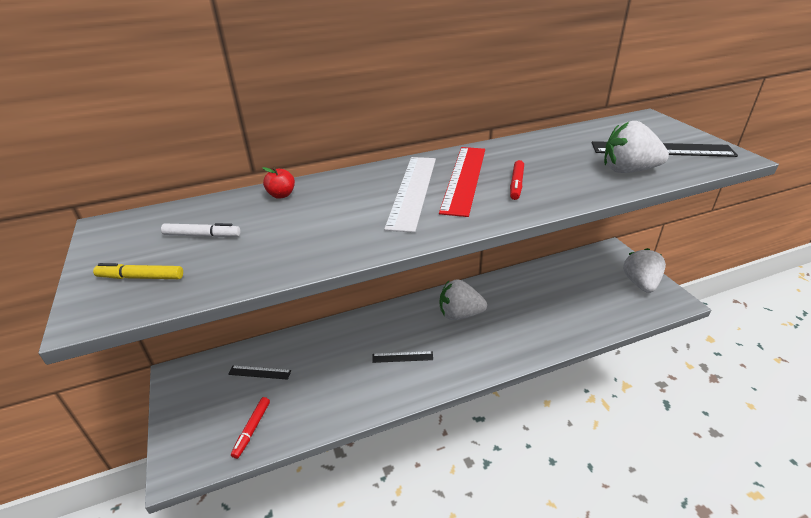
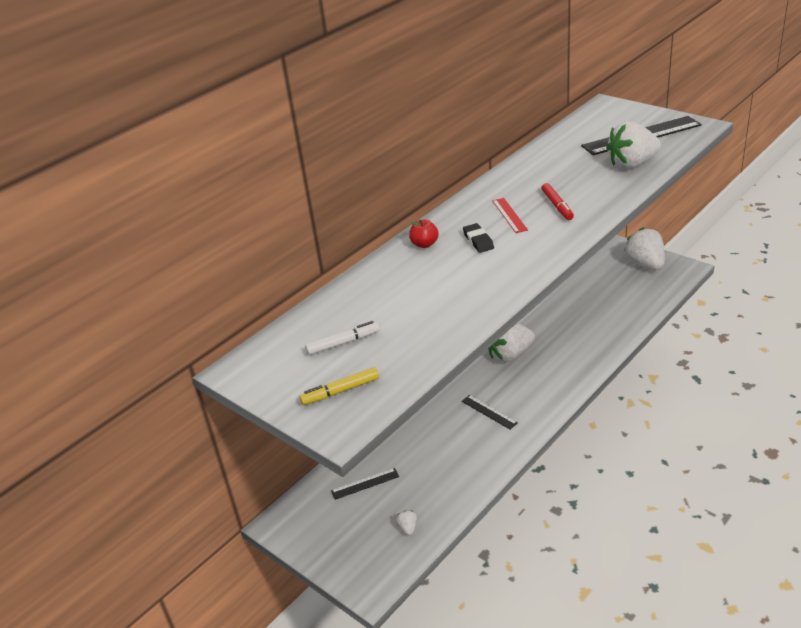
camera: 25 degrees left, 0 degrees up
(252, 429) = (407, 528): red marker -> white strawberry
(281, 195) = (365, 285): red apple -> red apple (424, 244)
(402, 357) = (489, 412): black ruler -> black ruler turned 75 degrees clockwise
(412, 191) = (478, 241): white ruler -> black eraser
(464, 179) = (509, 215): red ruler -> red ruler, size x0.49

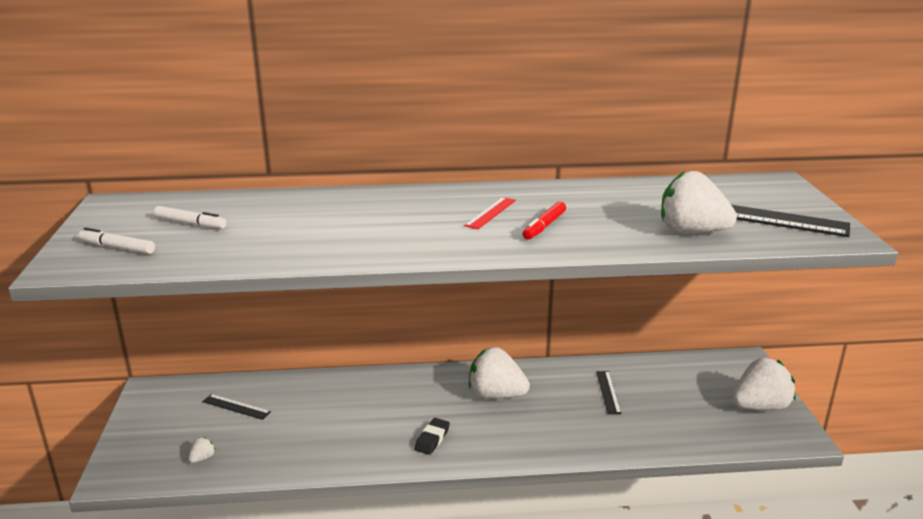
camera: 40 degrees right, 10 degrees down
(340, 391) = (117, 247): yellow marker -> white marker
(424, 244) = (385, 198): red apple -> none
(478, 241) = (424, 216): black eraser -> black eraser (432, 439)
(489, 412) = (402, 424): black ruler -> black ruler (608, 392)
(645, 264) = (760, 406): white strawberry -> white strawberry turned 45 degrees clockwise

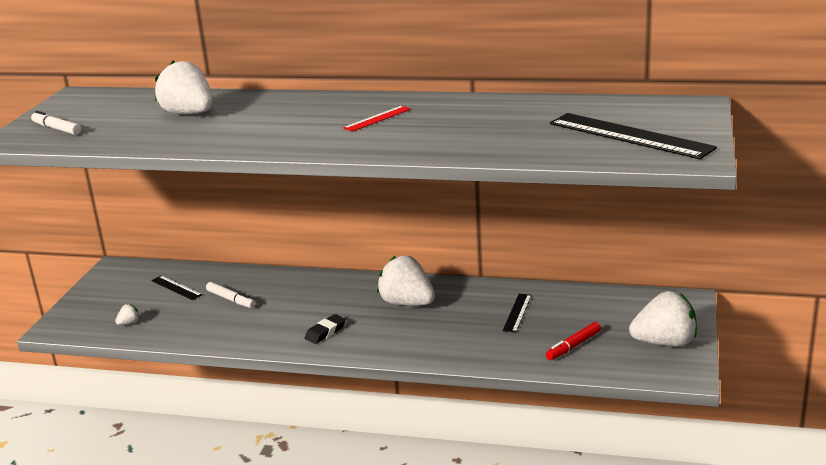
camera: 20 degrees right, 0 degrees up
(190, 223) = (123, 114): white marker -> white marker (231, 299)
(544, 226) = (413, 132): red marker -> red marker (573, 346)
(691, 231) = (546, 145): white strawberry -> white strawberry (189, 114)

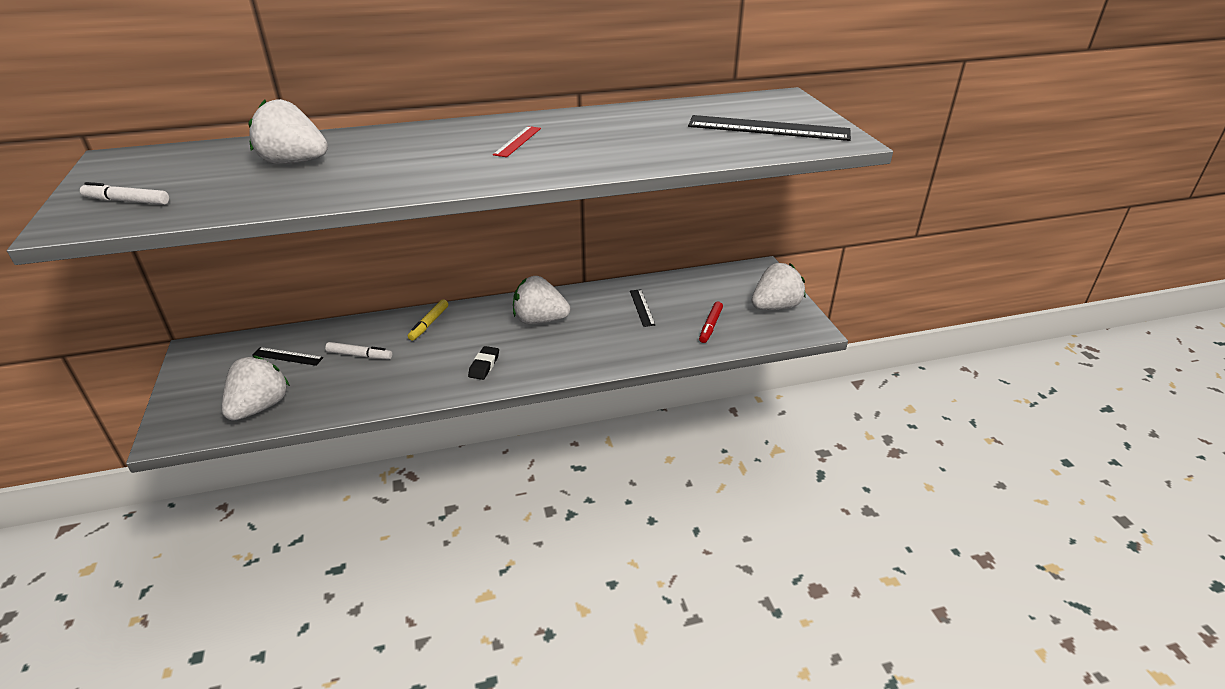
camera: 30 degrees left, 10 degrees up
(129, 323) = (260, 407): white strawberry -> white strawberry, size x2.48
(307, 285) = (429, 324): none -> yellow marker

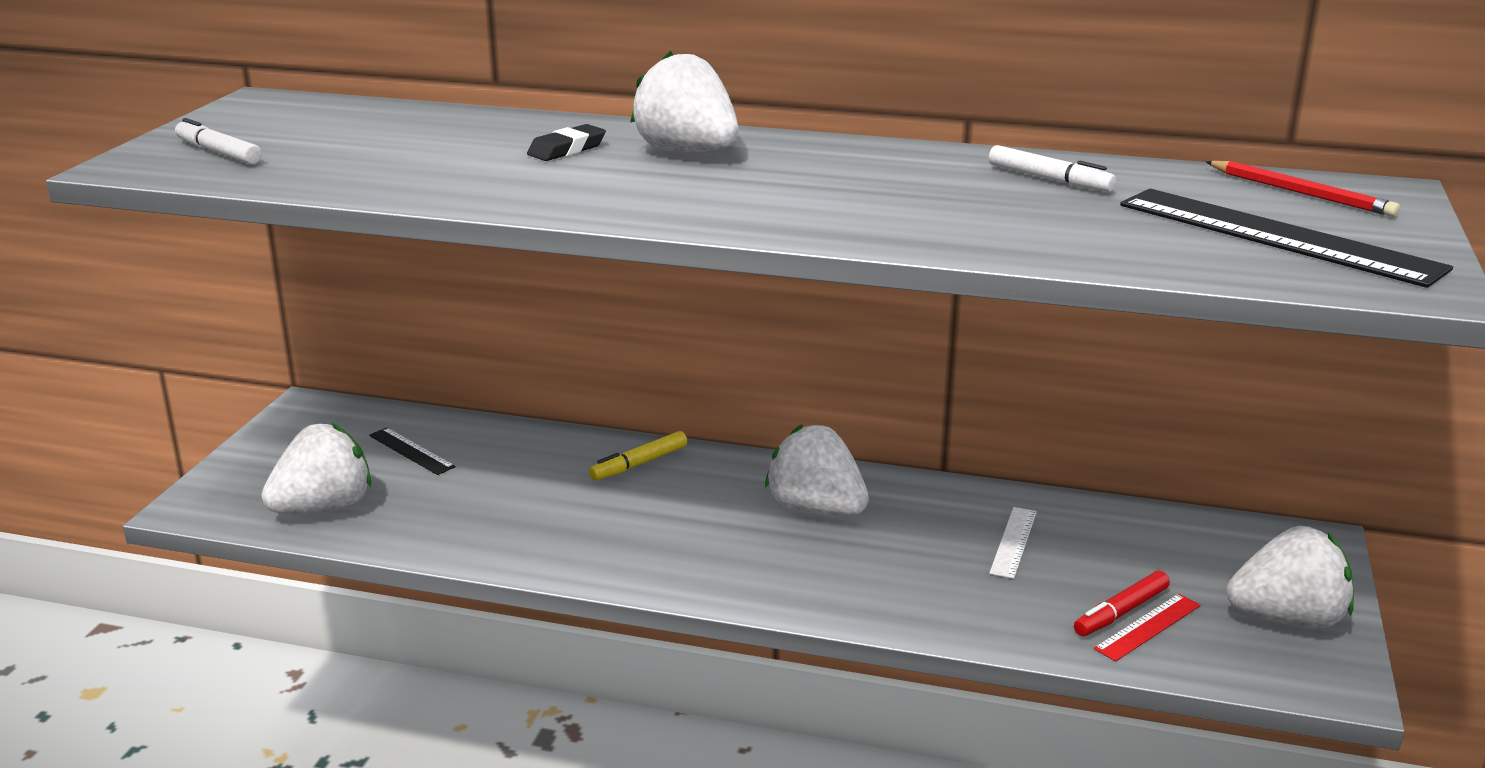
camera: 30 degrees right, 10 degrees down
(294, 162) = (458, 144): white strawberry -> white strawberry (687, 152)
(359, 355) = (505, 479): white marker -> white marker (1049, 179)
(484, 365) = (671, 551): black eraser -> black eraser (567, 149)
(517, 141) = (799, 175): red ruler -> red ruler (1148, 627)
(642, 307) = (1013, 542): black ruler -> white ruler
(754, 104) = (1301, 193): none -> red pencil

